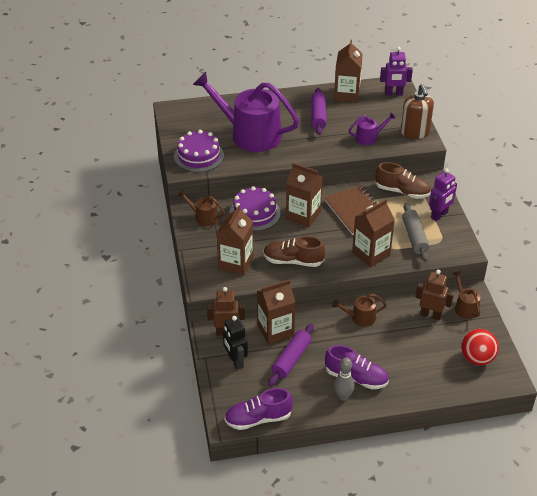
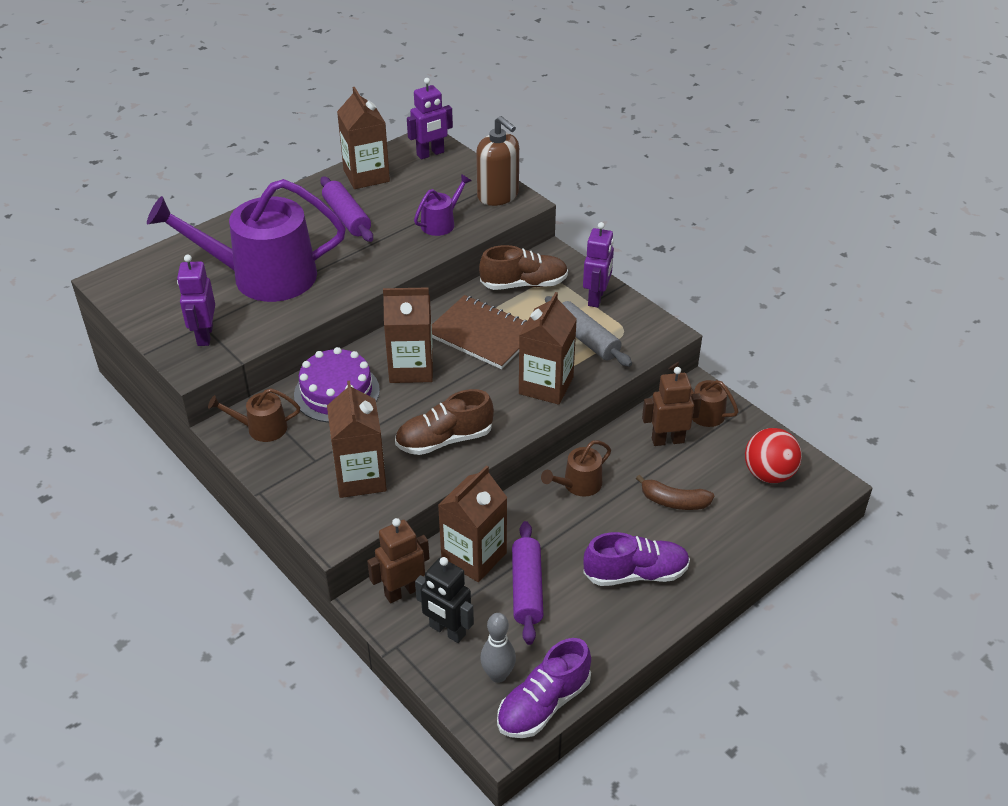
camera: 30 degrees left, 0 degrees up
(199, 156) = (204, 335): purple cake -> purple robot
(343, 396) = (638, 610): grey bowling pin -> grey bowling pin (498, 675)
(407, 349) = (674, 501): none -> brown banana

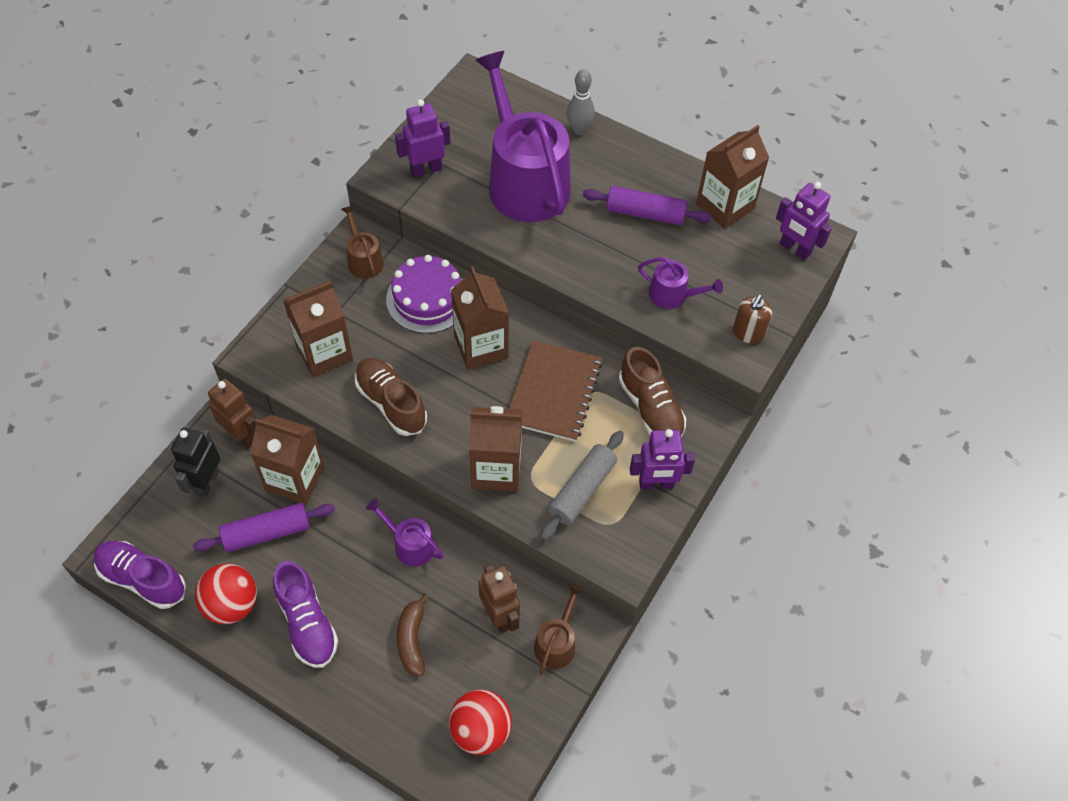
camera: 70 degrees right, 15 degrees up
(347, 217) = (645, 214): purple rolling pin -> purple rolling pin turned 60 degrees clockwise
(498, 195) = (748, 333): brown soap dispenser -> brown soap dispenser, size x0.62
(498, 675) = (166, 535): grey bowling pin -> grey bowling pin (579, 130)
(578, 484) = (410, 545): brown watering can -> purple watering can
(597, 630) = (231, 604): none -> red ball

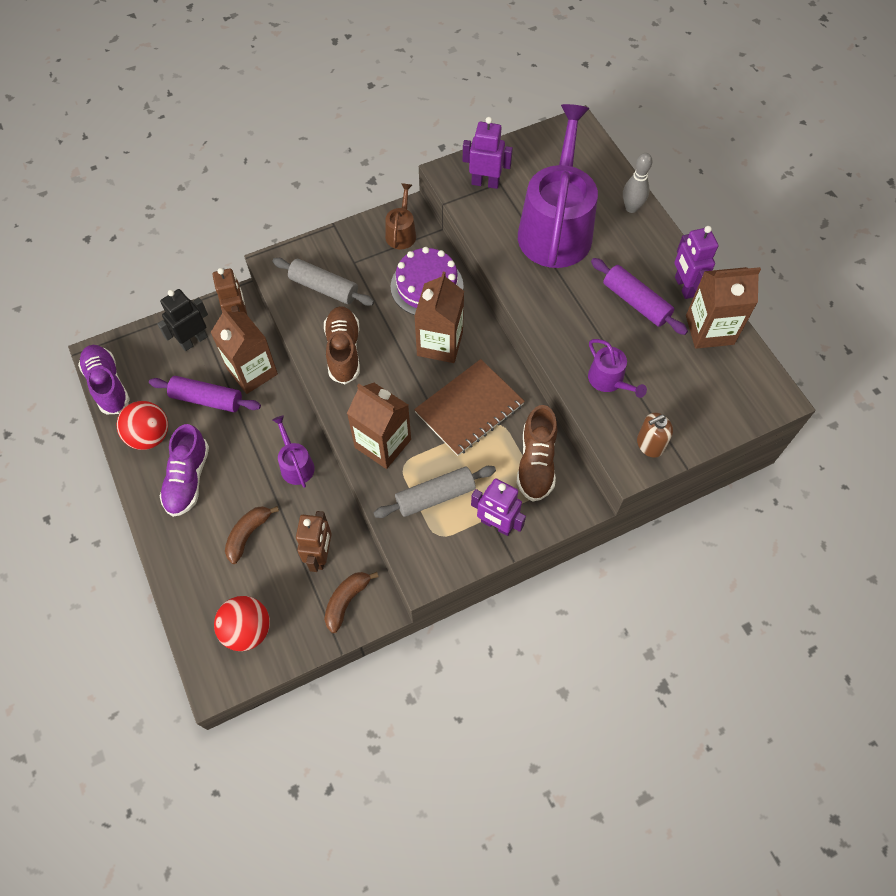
camera: 35 degrees right, 5 degrees up
(324, 352) = (324, 288): brown carton -> grey rolling pin
(556, 643) = (346, 601): brown watering can -> brown banana
(794, 249) = (745, 396): purple robot -> purple robot (684, 287)

